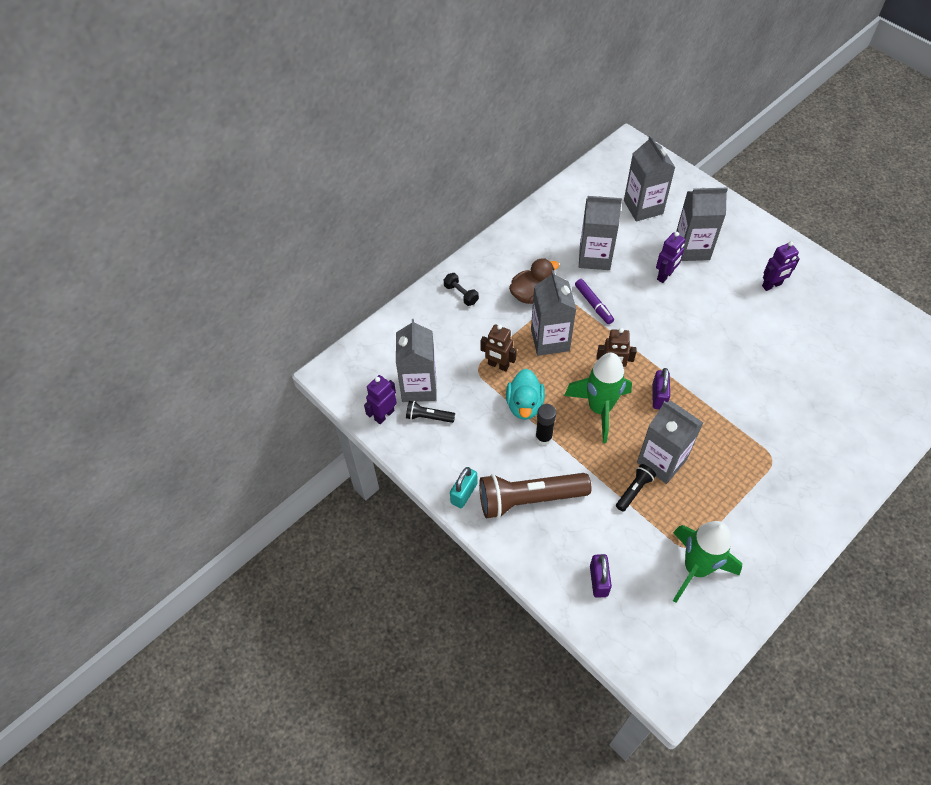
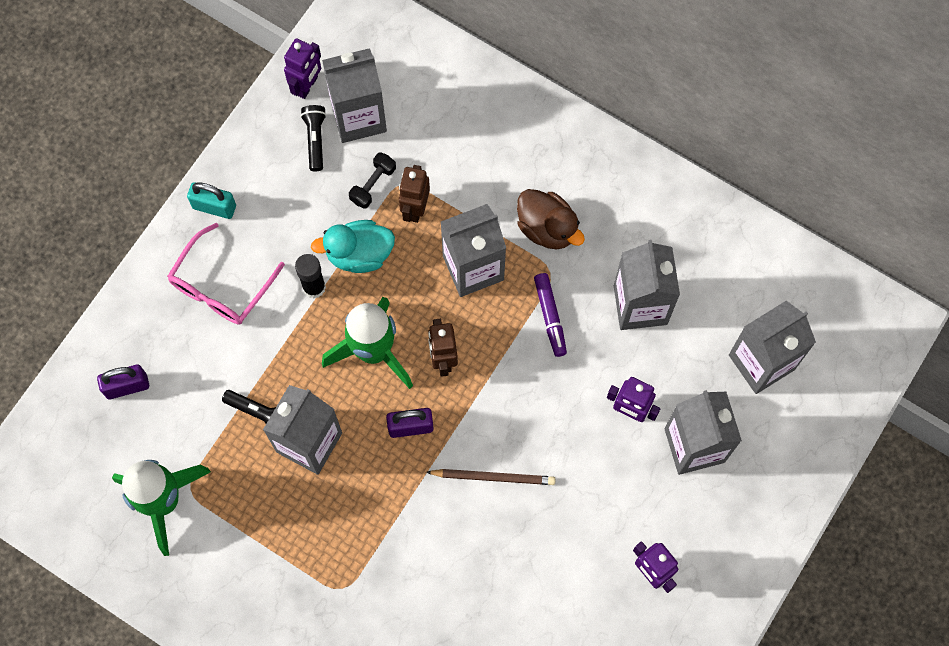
camera: 75 degrees right, 15 degrees up
(384, 415) = (307, 86): purple robot -> purple robot turned 90 degrees clockwise
(461, 294) = (524, 134): black dumbbell -> black dumbbell (373, 184)
(529, 499) = (221, 285): brown flashlight -> pink glasses
(593, 304) = (550, 316): purple marker -> purple marker turned 60 degrees counterclockwise
(700, 355) = (493, 477): none -> brown pencil

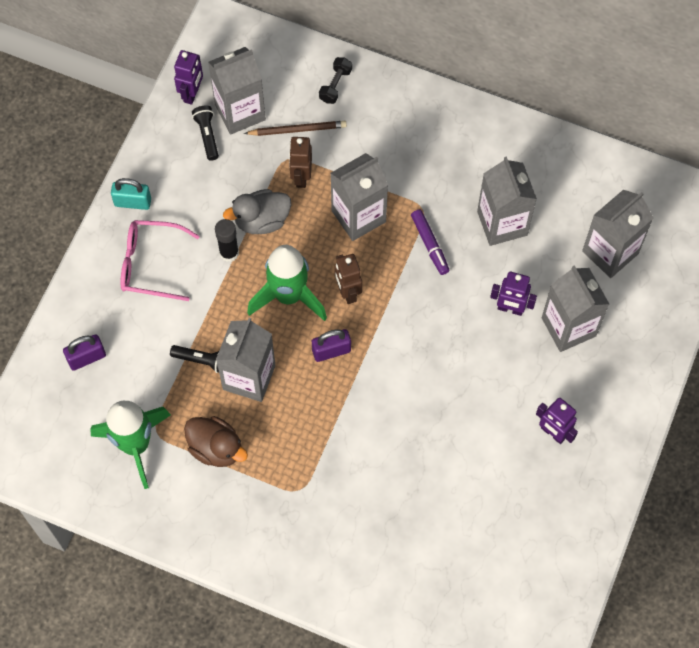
camera: 10 degrees left, 5 degrees down
(221, 285) = (151, 264): pink glasses -> pink glasses turned 75 degrees clockwise
(359, 254) = (261, 220): turquoise duck -> grey duck
(373, 184) = (262, 163): black dumbbell -> black dumbbell (335, 85)
(493, 477) = (408, 379): brown pencil -> brown pencil (297, 129)
(547, 228) = (414, 175): brown duck -> brown duck (216, 448)

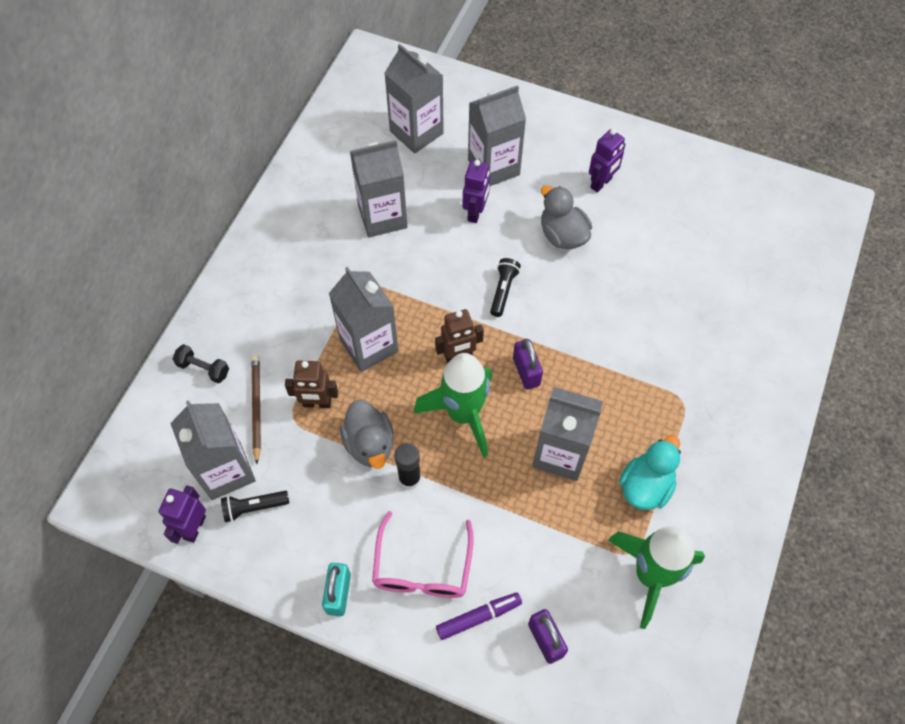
camera: 90 degrees left, 5 degrees down
(192, 94) = (194, 527): purple robot -> purple robot turned 90 degrees counterclockwise
(202, 360) = (543, 504): black flashlight -> black flashlight (503, 290)
(216, 448) = (645, 486): brown duck -> turquoise duck
(429, 244) = (404, 280): purple marker -> purple marker (479, 617)
(485, 391) = (562, 235): none -> grey duck

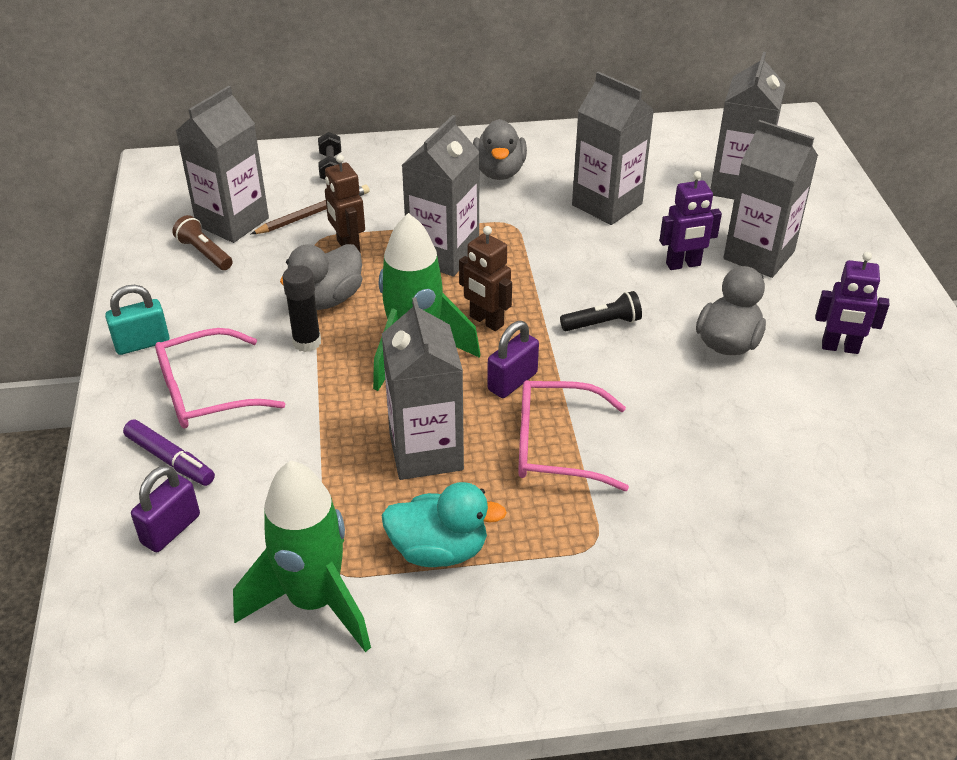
camera: 60 degrees right, 20 degrees down
(194, 527) = (161, 227): purple robot -> none
(254, 507) = (204, 253): black flashlight -> brown flashlight
(295, 259) = (499, 171): none -> grey duck
(596, 378) = (556, 446): none -> pink glasses

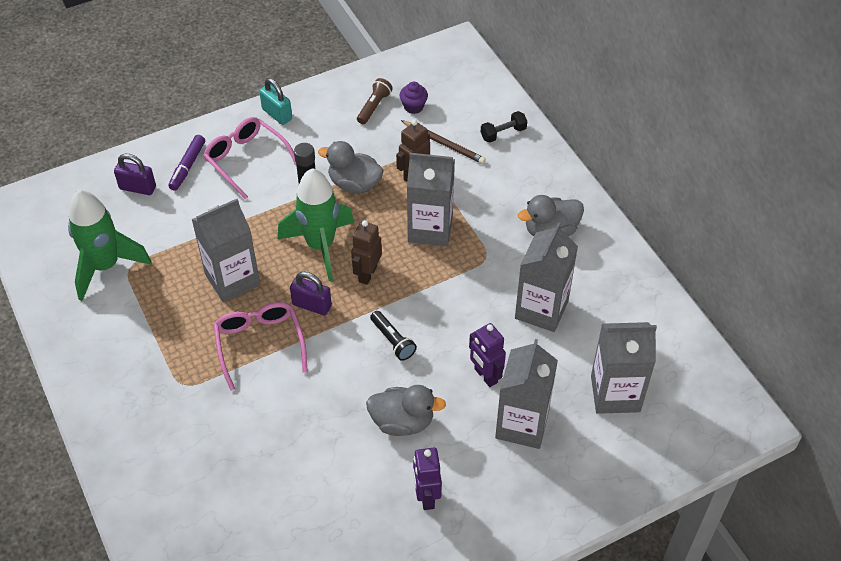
camera: 70 degrees right, 10 degrees up
(232, 222) = (413, 107): grey carton -> purple cupcake
(439, 550) = (157, 310): turquoise duck -> none

